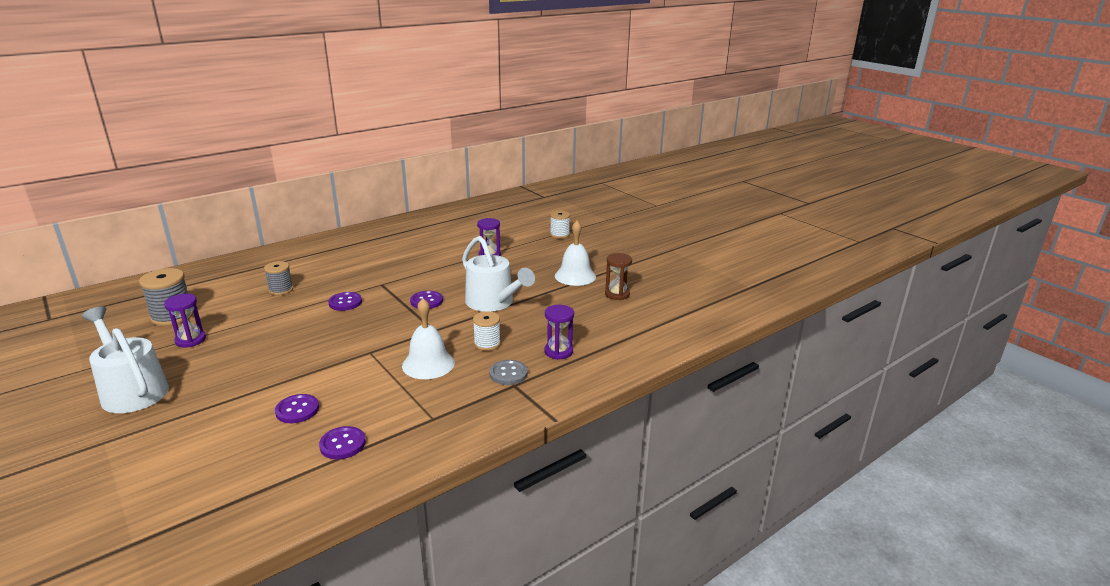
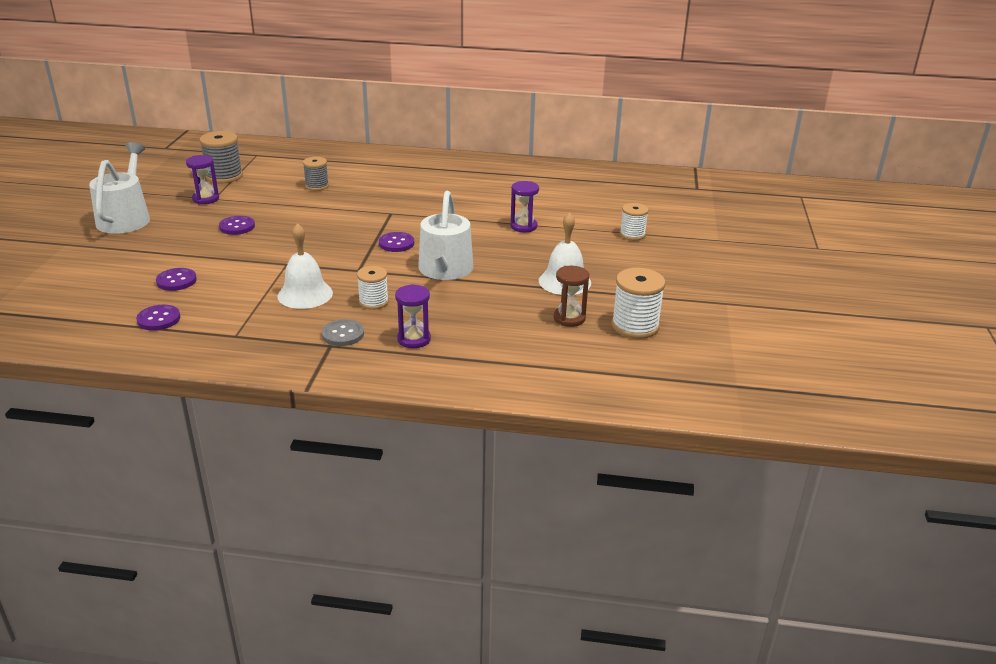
camera: 45 degrees right, 5 degrees up
(345, 302) = (339, 216): purple button -> purple button (237, 226)
(655, 282) = (635, 326): none -> white spool

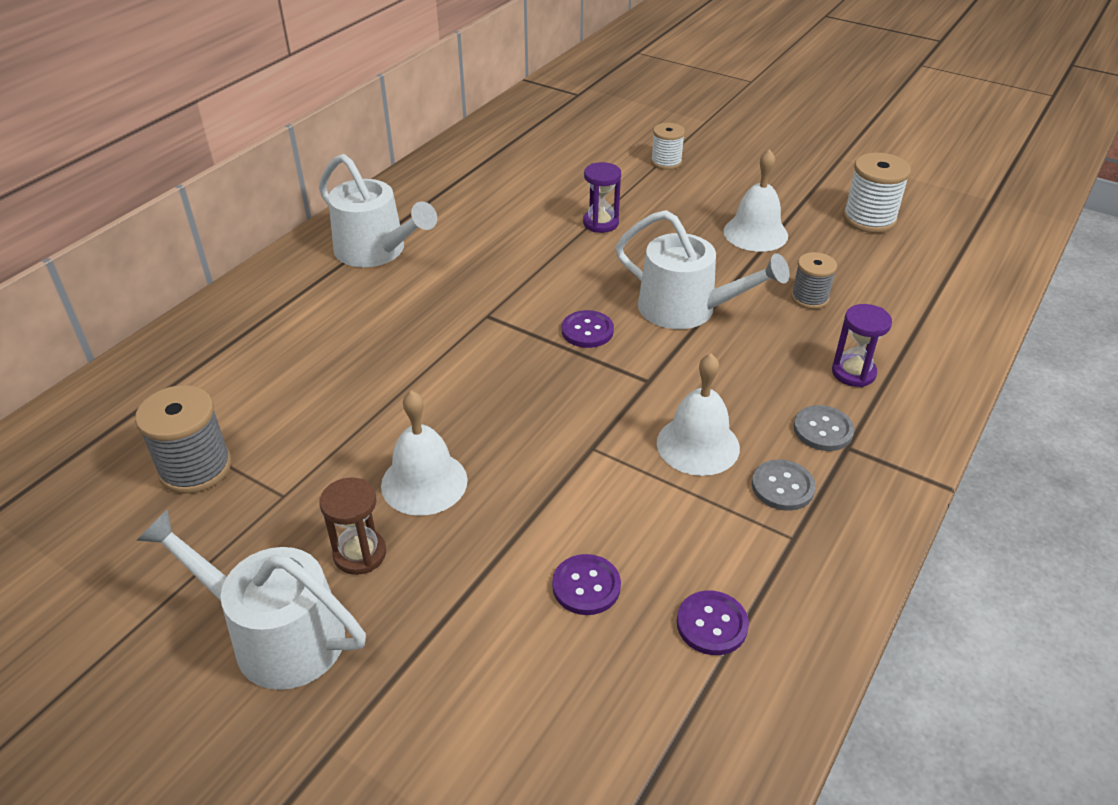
camera: 65 degrees left, 10 degrees up
(206, 199) = (278, 506): purple hourglass -> none
(237, 226) = (424, 482): purple button -> white bell
(279, 326) = (782, 487): none -> grey button
(317, 186) = (333, 366): grey spool -> grey spool (809, 298)
(373, 302) = (746, 386): white spool -> none
(431, 172) = (376, 251): none -> white watering can
(569, 318) = (840, 253): brown hourglass -> brown hourglass (360, 554)

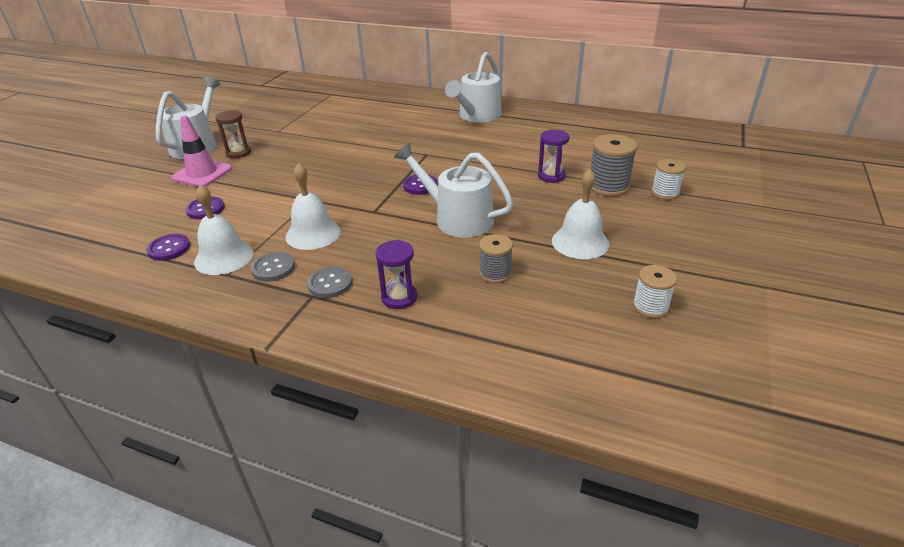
camera: 80 degrees right, 5 degrees down
(195, 468) = (296, 112): grey spool -> grey spool (608, 186)
(424, 482) = (284, 159): white bell -> white bell (224, 257)
(433, 608) = (202, 173): none -> pink traffic cone
(686, 309) = (457, 218): white watering can -> white watering can turned 105 degrees clockwise
(869, 219) = (650, 307): white spool -> white spool, size x0.64

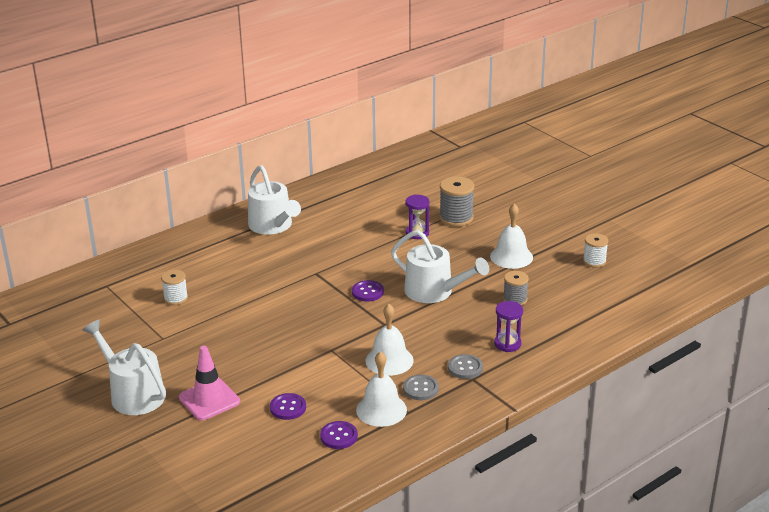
camera: 60 degrees left, 5 degrees down
(238, 153) = (187, 371): brown hourglass -> none
(457, 218) = (434, 291): white watering can -> white watering can turned 120 degrees counterclockwise
(665, 193) = (487, 202): white spool -> white spool (176, 298)

